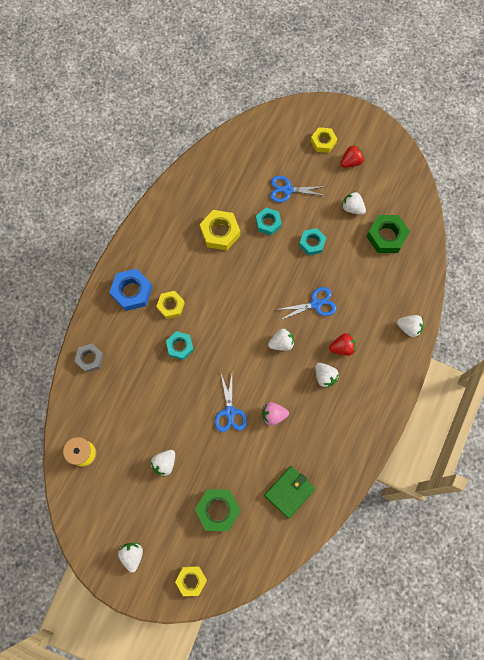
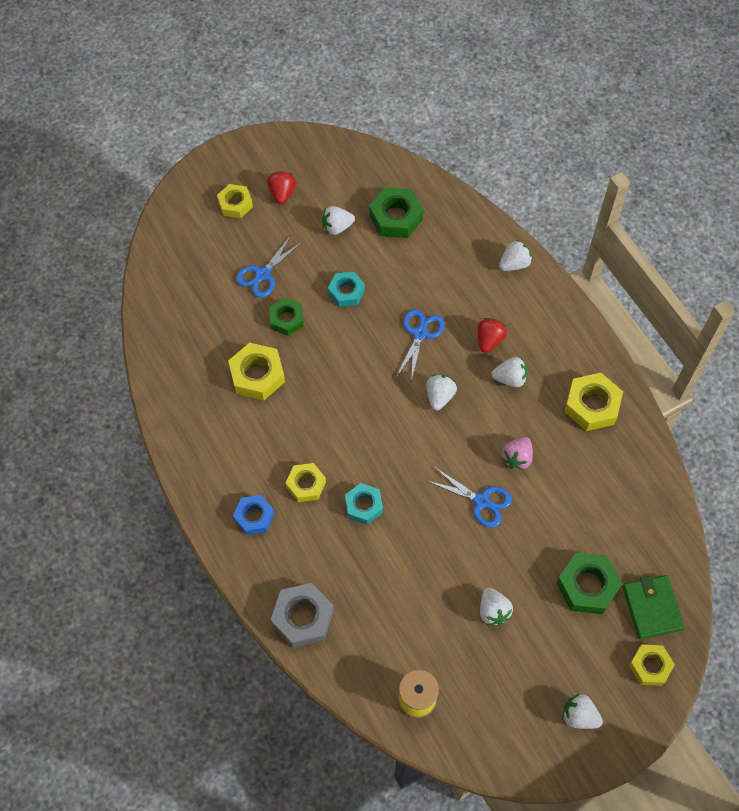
camera: 55 degrees left, 10 degrees down
(90, 359) = (302, 617): grey nut -> grey nut, size x1.50
(132, 292) = (254, 517): blue nut -> blue nut, size x0.67
(268, 223) = (286, 319): turquoise nut -> green nut
(289, 492) = (615, 497): green wallet -> green wallet (652, 608)
(343, 438) = (592, 405): none -> yellow nut

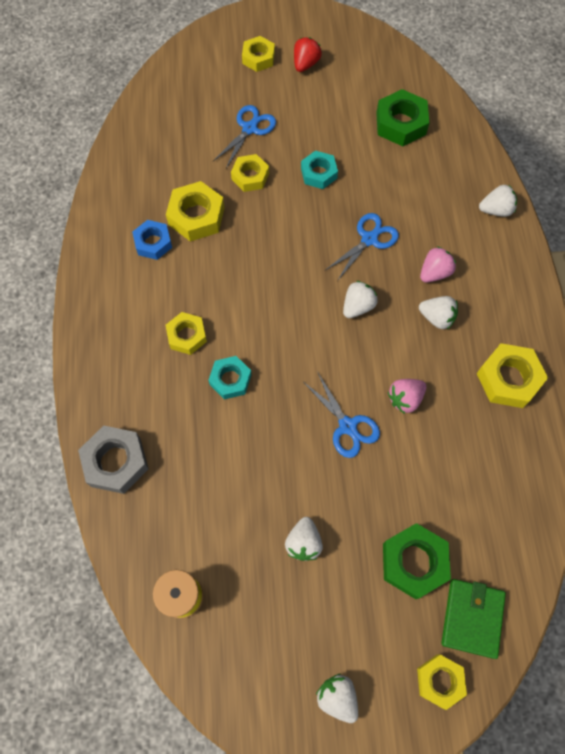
camera: 25 degrees right, 5 degrees up
(254, 517) = (123, 345): blue nut -> blue nut (153, 243)
(263, 275) = (250, 128): blue scissors -> blue scissors turned 150 degrees clockwise
(286, 319) = (250, 176): green nut -> yellow nut
(337, 227) = (340, 112): white strawberry -> none
(489, 340) = (434, 272): red strawberry -> pink strawberry

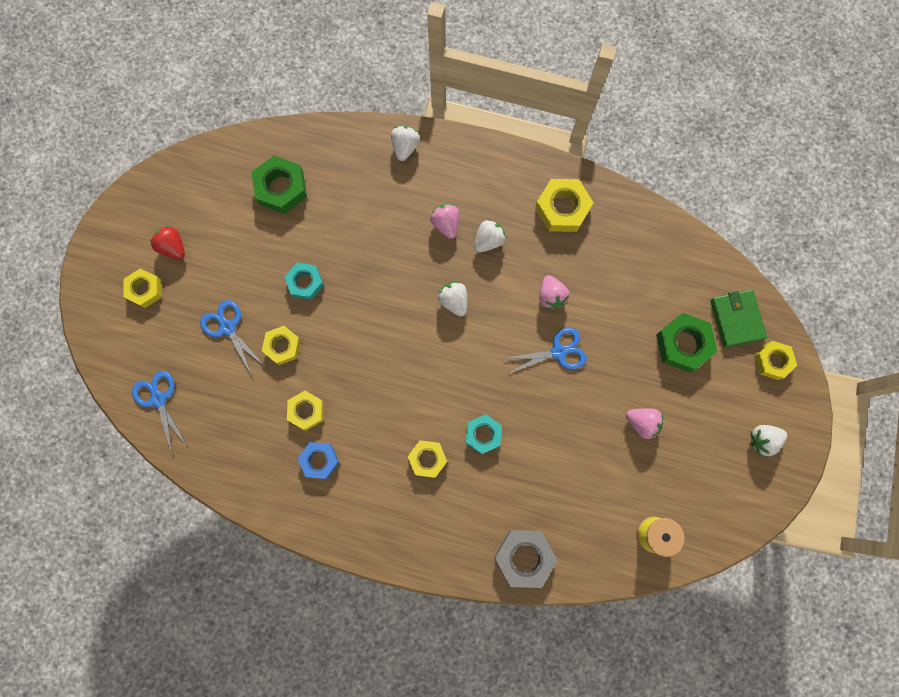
camera: 70 degrees left, 10 degrees up
(196, 216) = (306, 411): yellow nut -> yellow nut, size x0.67
(303, 542) = (642, 423): white strawberry -> pink strawberry
(369, 239) = (392, 265): blue scissors -> blue scissors (158, 399)
(472, 618) = (736, 319): green wallet -> green wallet turned 45 degrees clockwise

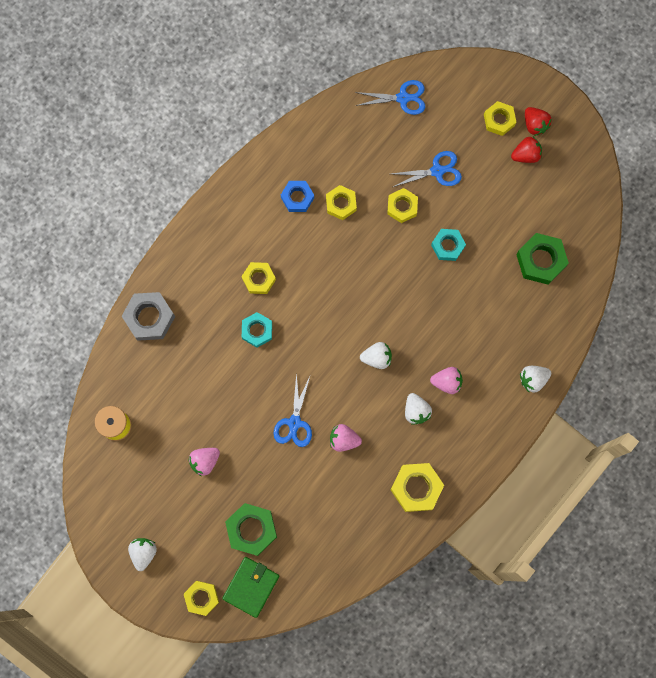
camera: 115 degrees right, 0 degrees up
(136, 252) = (535, 125): none -> red strawberry
(405, 147) = (533, 379): white strawberry -> white strawberry turned 120 degrees clockwise
(736, 319) = (251, 587): green wallet -> green wallet turned 75 degrees counterclockwise

